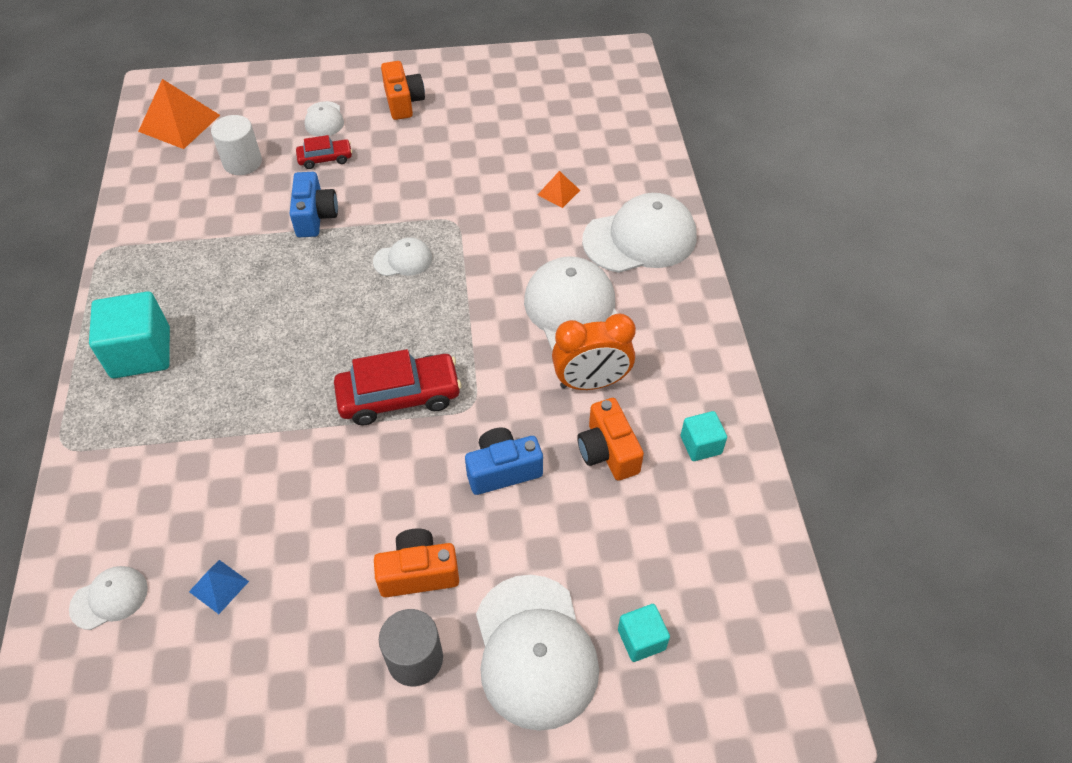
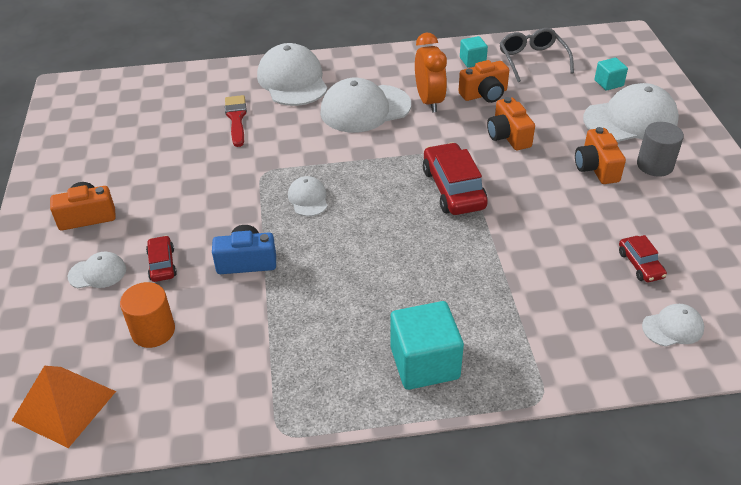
camera: 90 degrees left, 10 degrees down
(109, 598) = (673, 327): white cap -> white cap turned 105 degrees clockwise
(219, 586) = (640, 265): blue pyramid -> red car
(242, 162) = (153, 331): white cylinder -> orange cylinder
(503, 470) = (508, 136): blue camera -> orange camera
(558, 192) = (236, 118): orange pyramid -> red brush
(708, 530) = (532, 60): none -> grey glasses

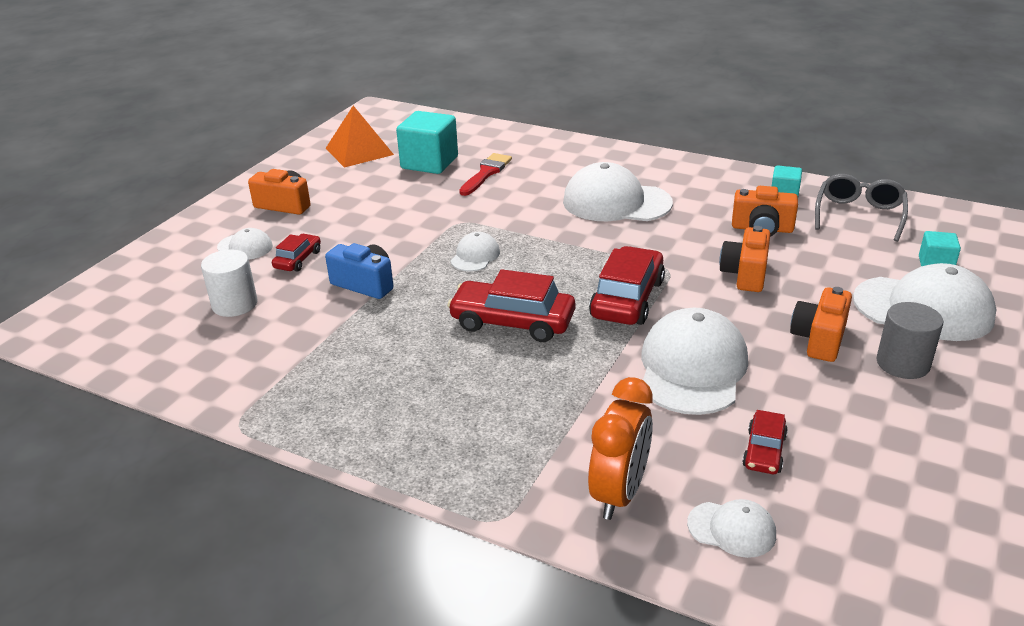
camera: 35 degrees right, 10 degrees down
(64, 405) = (116, 327): orange pyramid -> orange pyramid (359, 151)
(153, 331) = (235, 304): orange cylinder -> white cylinder
(292, 80) = (572, 159): white cap -> white cap (692, 368)
(395, 243) = (512, 322): none -> red car
(424, 363) = (421, 432): turquoise cube -> turquoise cube (429, 163)
(429, 101) = (692, 216): orange clock -> orange clock (619, 493)

